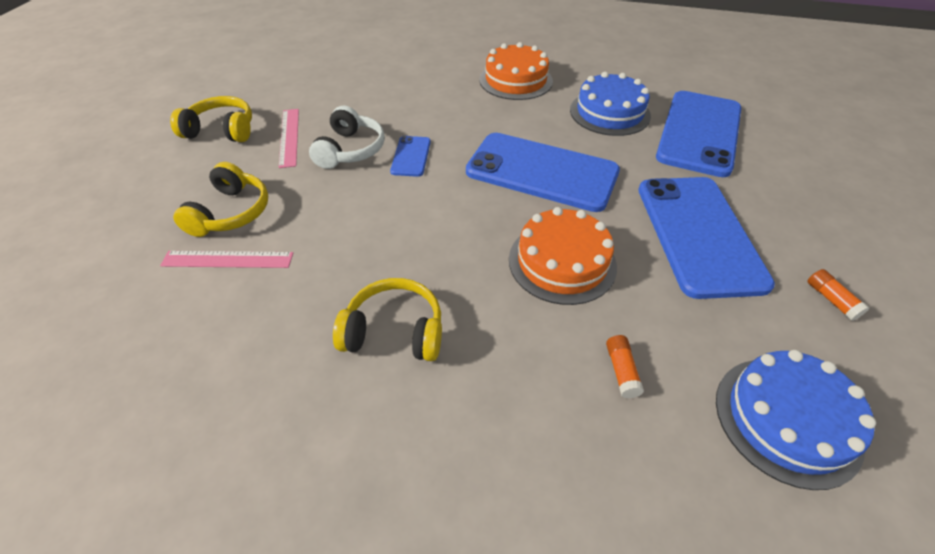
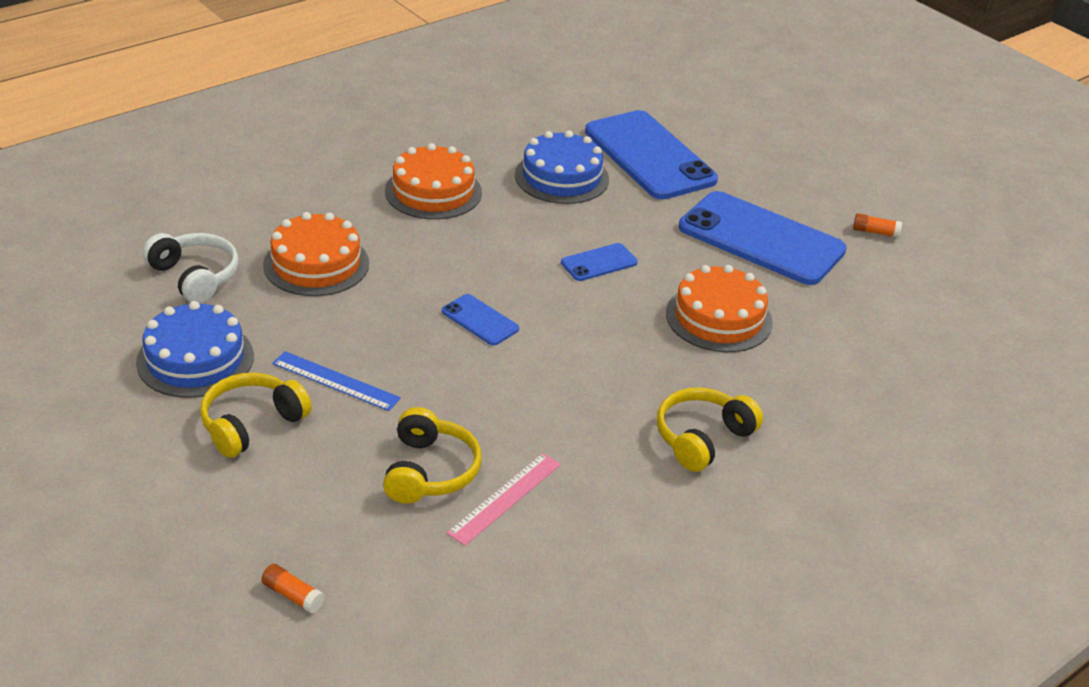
camera: 55 degrees left, 10 degrees down
(231, 213) = (429, 471): yellow headphones -> yellow headphones turned 45 degrees clockwise
(289, 137) = (336, 381): pink ruler -> blue ruler
(350, 150) = (418, 351): white headphones -> white headphones (195, 277)
(391, 80) = (316, 264): none -> orange cake
(542, 172) = (599, 262): blue phone -> blue phone, size x0.45
(621, 371) = (844, 354): orange glue stick -> orange glue stick (293, 595)
(787, 419) = (938, 315): blue cake -> blue cake (195, 359)

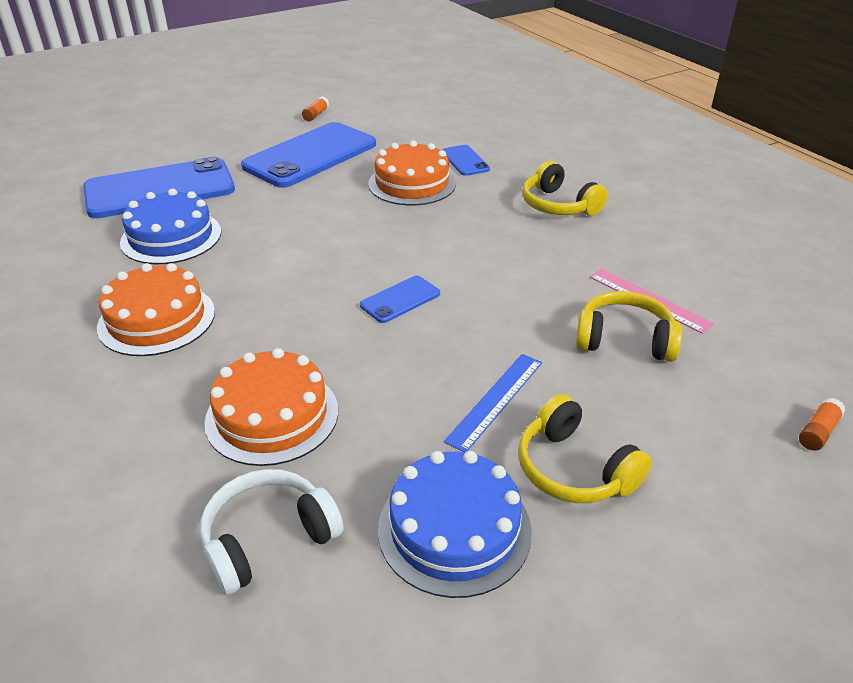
camera: 80 degrees left, 0 degrees up
(599, 262) = (322, 229): blue phone -> blue phone (465, 161)

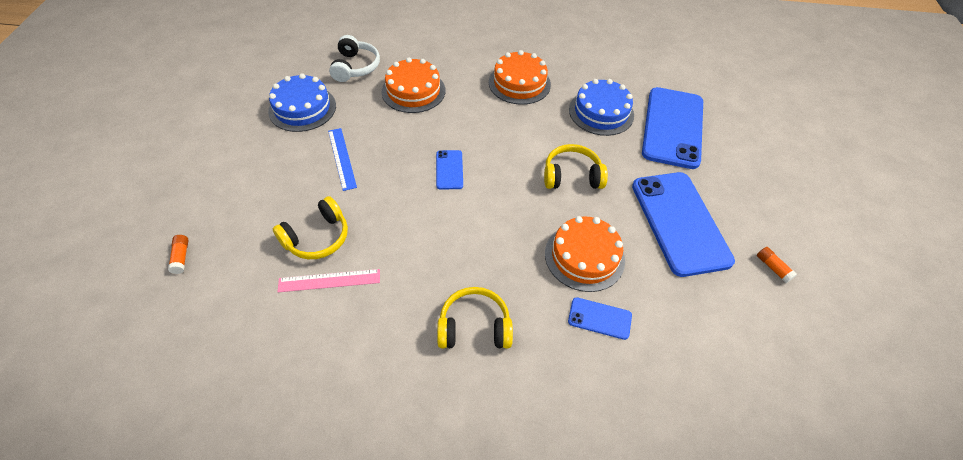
camera: 125 degrees right, 15 degrees up
(574, 469) = (281, 156): yellow headphones -> yellow headphones (572, 176)

